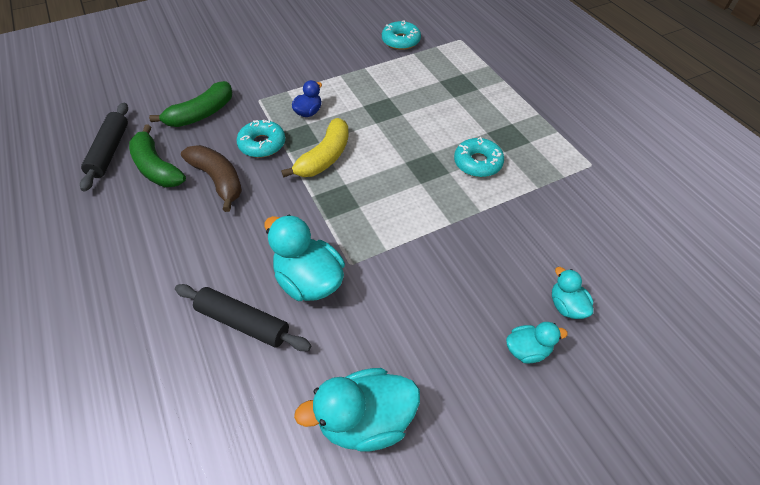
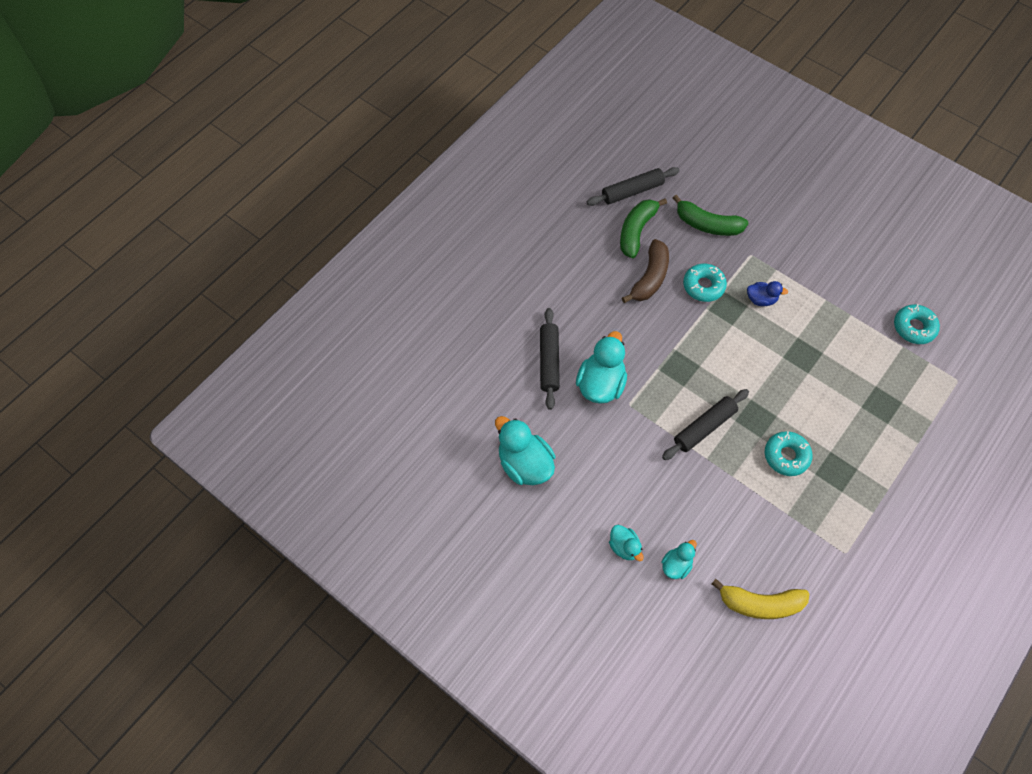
camera: 65 degrees right, 10 degrees up
(324, 157) = (718, 337): yellow banana -> yellow banana (760, 604)
(415, 210) = (704, 427): none -> black rolling pin

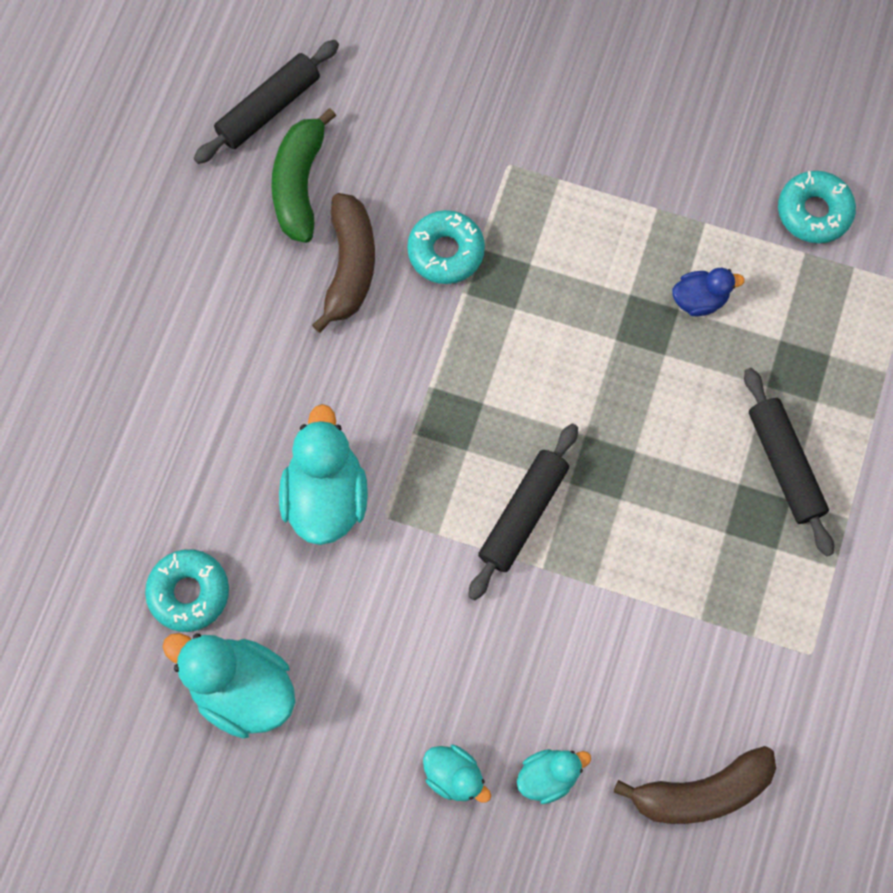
camera: 20 degrees left, 10 degrees up
(549, 361) = (224, 484): black rolling pin -> black rolling pin (784, 465)
(676, 565) = (548, 775): turquoise duck -> turquoise duck turned 45 degrees clockwise
(707, 224) = (418, 131): green banana -> none
(760, 604) = (700, 792): yellow banana -> brown banana
(761, 299) = (550, 244): blue duck -> blue duck (699, 299)
(786, 456) = (671, 518): turquoise donut -> turquoise donut (189, 592)

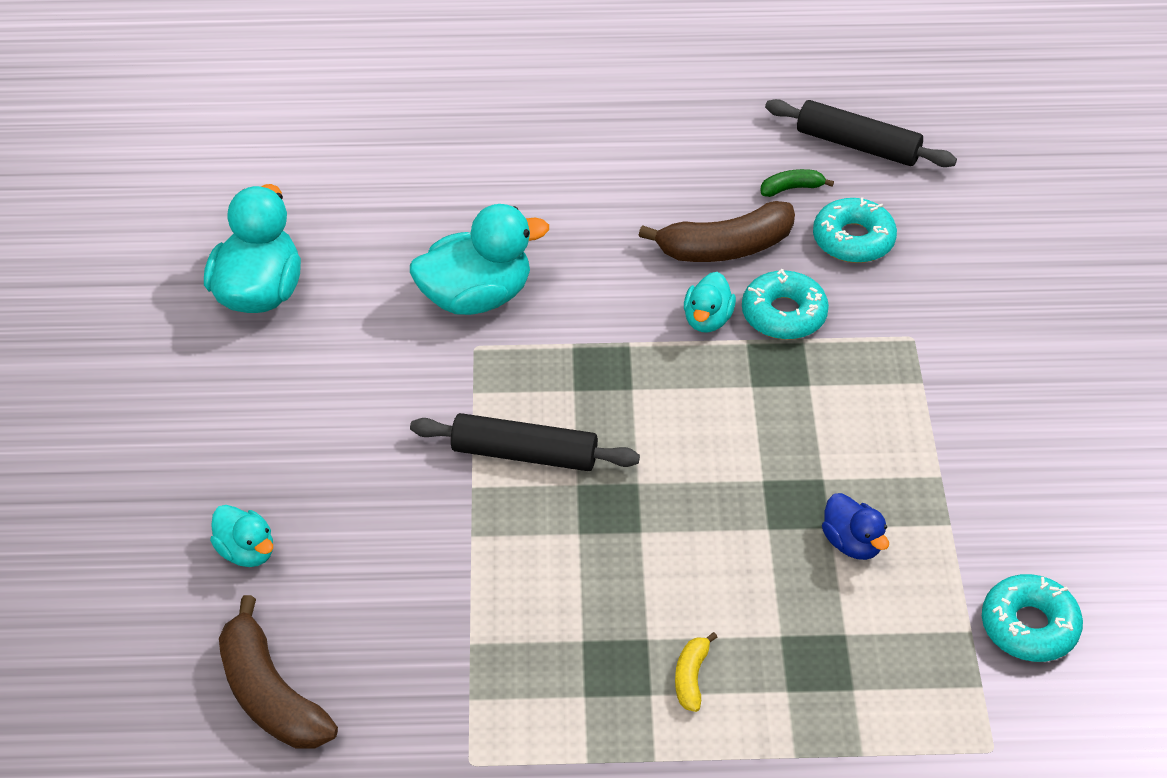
camera: 70 degrees right, 25 degrees down
(189, 592) = (339, 230): turquoise donut -> turquoise donut (853, 240)
(300, 184) = (792, 188): green banana -> green banana, size x0.48
(454, 775) = (223, 474): turquoise duck -> turquoise duck (707, 320)
(784, 465) = (691, 677): black rolling pin -> yellow banana

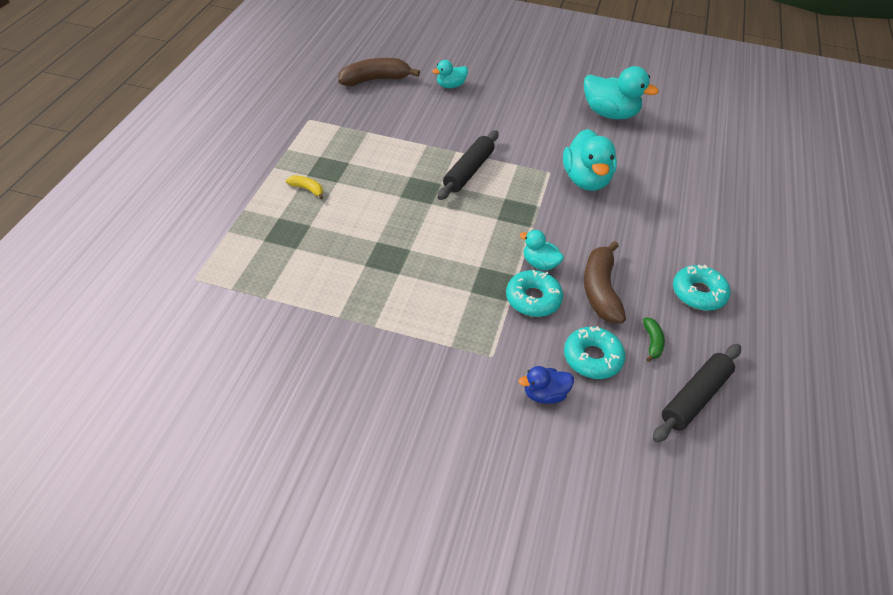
camera: 105 degrees right, 0 degrees up
(852, 543) = (349, 270): blue duck -> blue duck (544, 394)
(1029, 626) = (252, 323): turquoise donut -> turquoise donut (698, 293)

